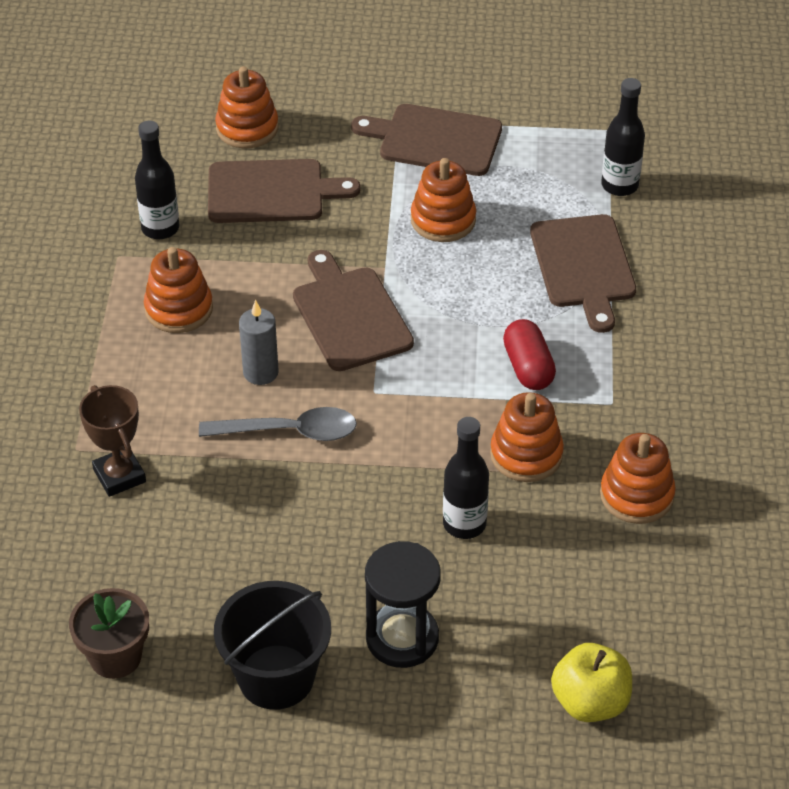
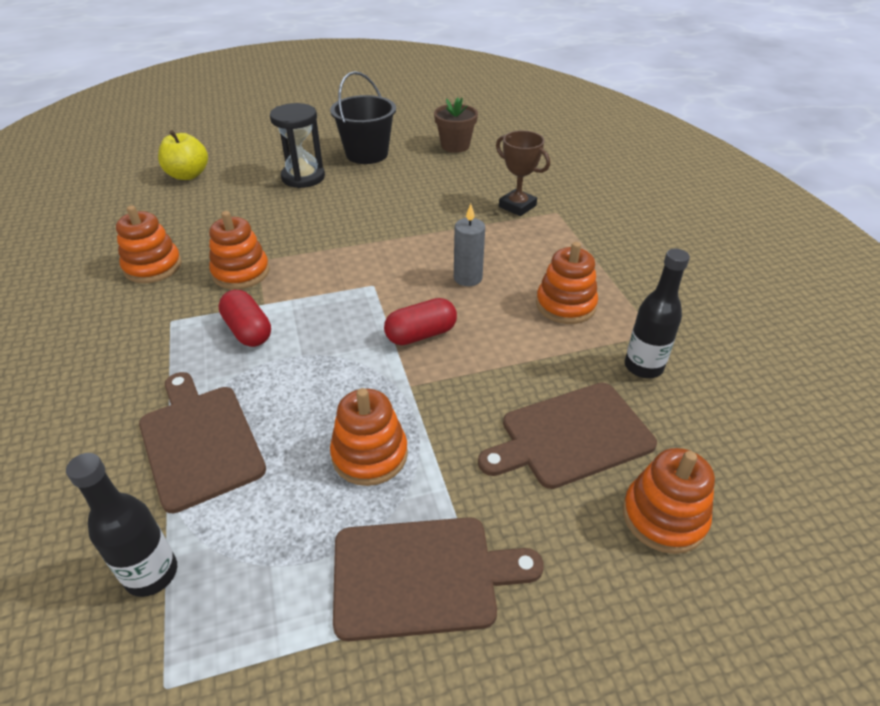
camera: 160 degrees right, 5 degrees down
(289, 431) = (423, 249): grey spoon -> none
(349, 315) = (421, 334): brown cutting board -> red capsule
(464, 524) = (279, 228): black bottle -> none

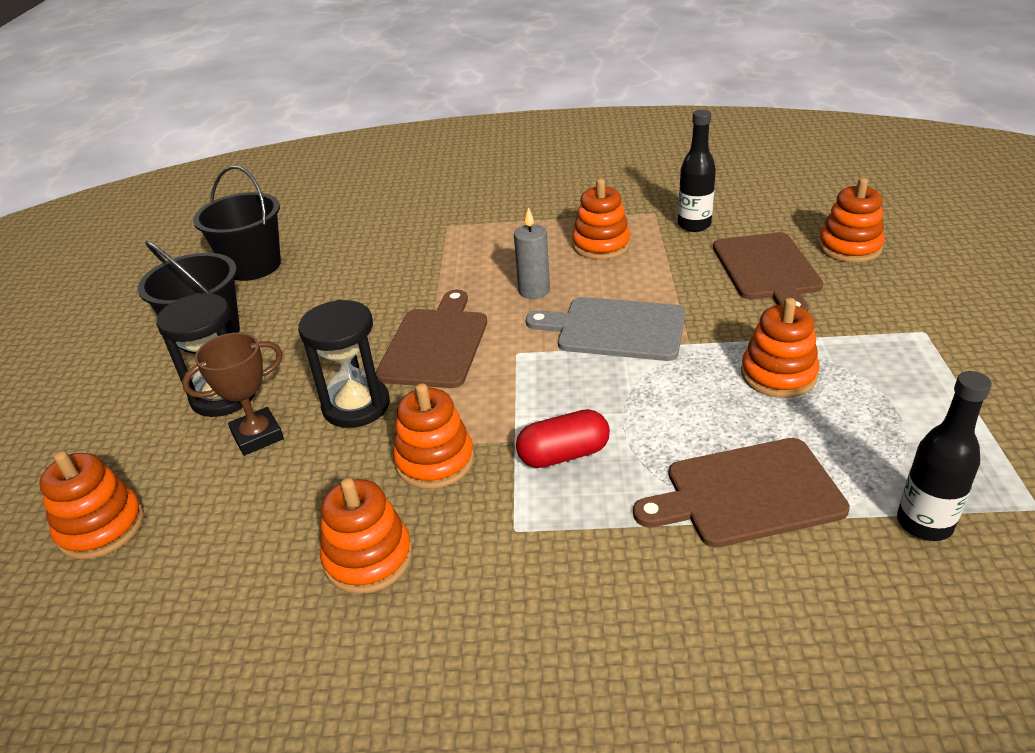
camera: 70 degrees left, 5 degrees down
(188, 175) = (101, 527): yellow apple -> orange stacking toy
(298, 227) = (356, 406): none -> black hourglass
(421, 334) = (615, 329): red capsule -> grey cutting board
(422, 575) = (909, 358): brown cutting board -> brown cutting board (435, 344)
(455, 146) = (253, 266): brown flower pot -> black bucket
(517, 206) = (420, 245): brown trophy -> brown trophy (257, 436)

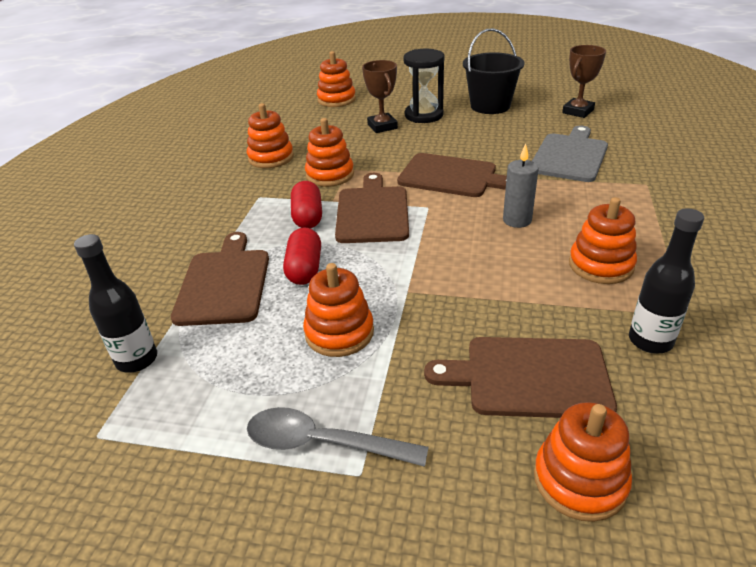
camera: 100 degrees right, 0 degrees up
(253, 266) = (578, 111): black bucket -> brown trophy
(356, 406) = (395, 151): black hourglass -> none
(538, 396) = (372, 212): none -> brown cutting board
(615, 329) = (443, 254): grey cutting board -> grey cutting board (569, 156)
(684, 427) = (304, 269): none -> red capsule
(913, 355) = (323, 443): none -> grey spoon

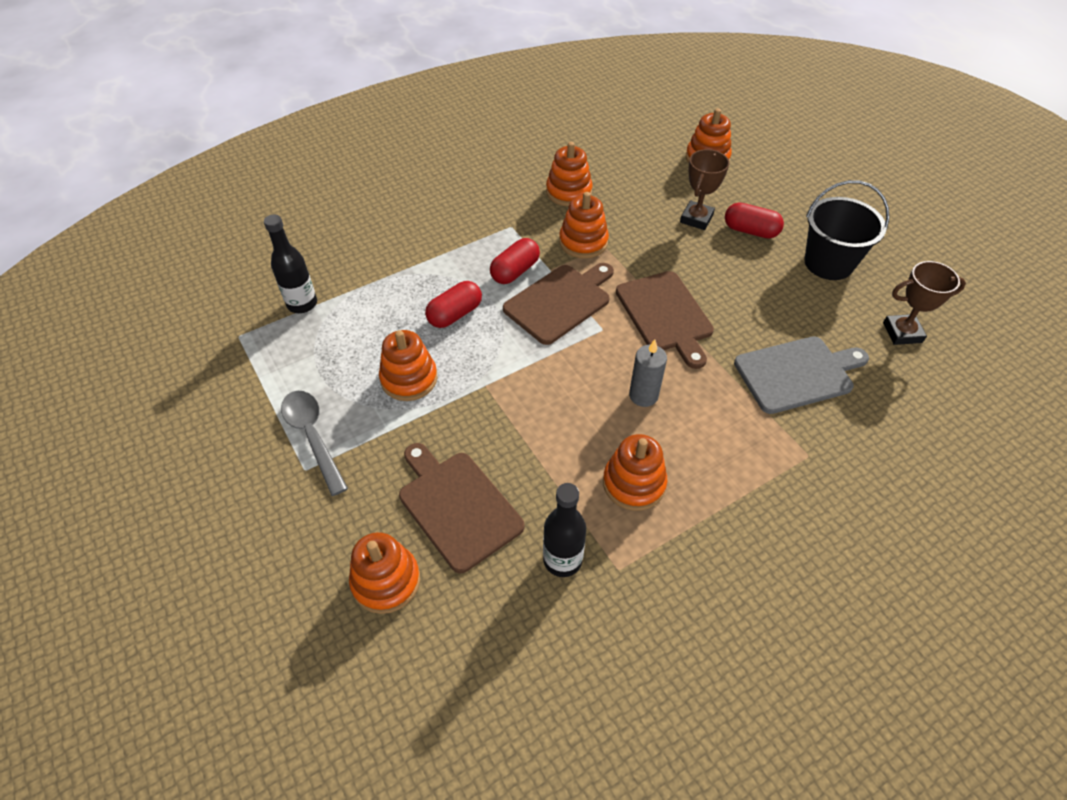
camera: 45 degrees right, 15 degrees up
(224, 283) = (401, 286): brown cutting board -> none
(424, 115) = (750, 231): black hourglass -> red capsule

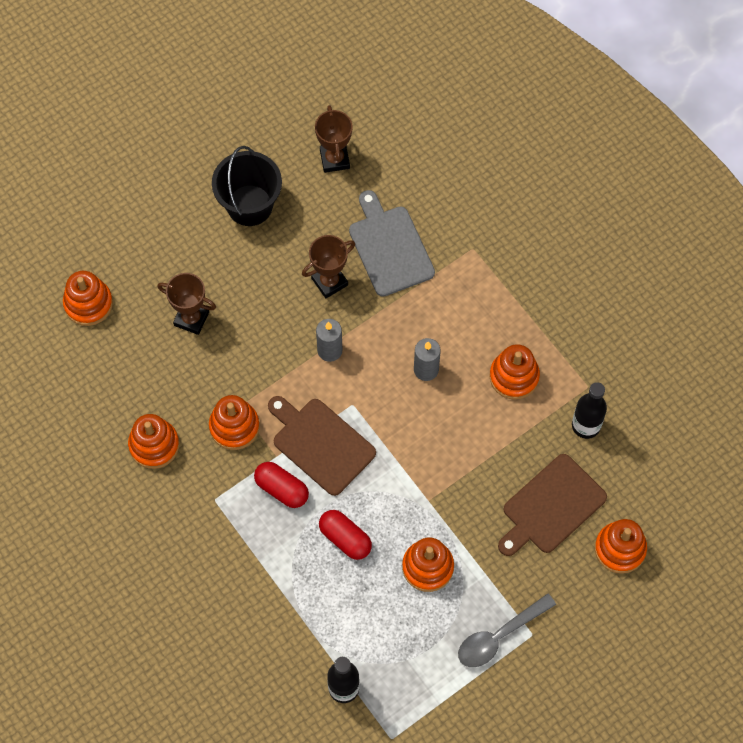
camera: 95 degrees left, 15 degrees up
(665, 315) = (329, 350): brown cutting board -> grey candle
(747, 319) = (329, 282): none -> brown trophy
(750, 231) = (207, 269): red capsule -> none

